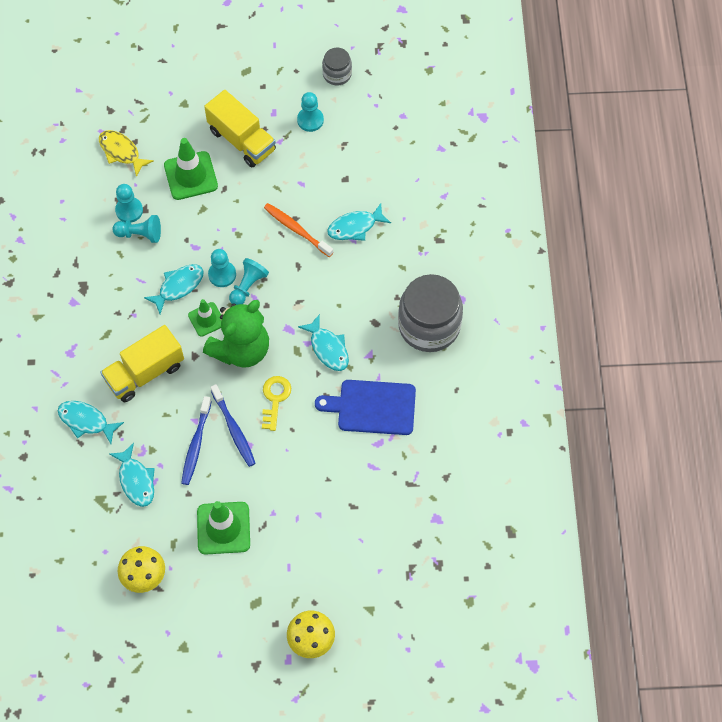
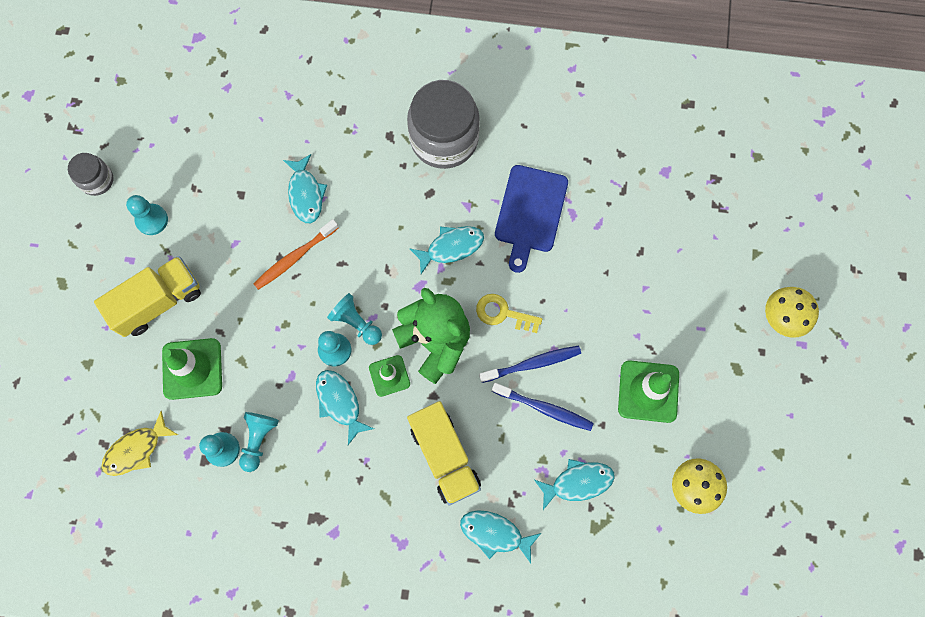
camera: 80 degrees left, 10 degrees up
(86, 421) = (495, 533): turquoise fish -> turquoise fish turned 75 degrees clockwise

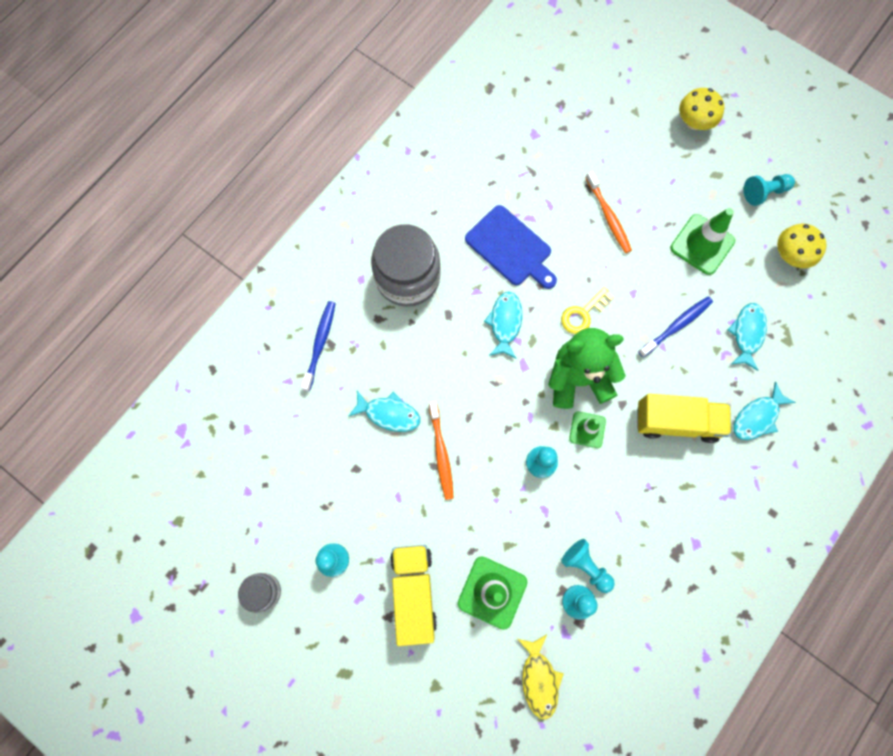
camera: 60 degrees left, 0 degrees up
(339, 402) = (589, 481): turquoise fish -> none
(356, 323) = (527, 432): turquoise pawn -> turquoise pawn (764, 192)
(532, 364) = (636, 315): blue toothbrush -> blue toothbrush (320, 344)
(621, 285) = (608, 216): none -> orange toothbrush

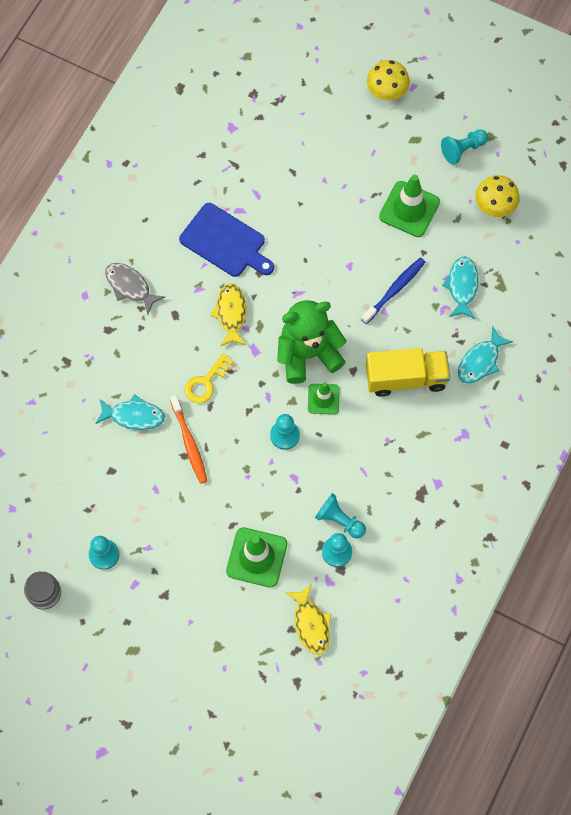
camera: 10 degrees left, 5 degrees down
(320, 344) = (56, 362): blue toothbrush -> none
(407, 278) = (130, 286): grey jar -> grey fish
(414, 592) = (184, 569): yellow truck -> none
(505, 323) = (231, 313): turquoise fish -> yellow fish
(583, 314) = (304, 293): yellow key -> yellow key (206, 382)
(608, 216) = (315, 196): orange toothbrush -> none

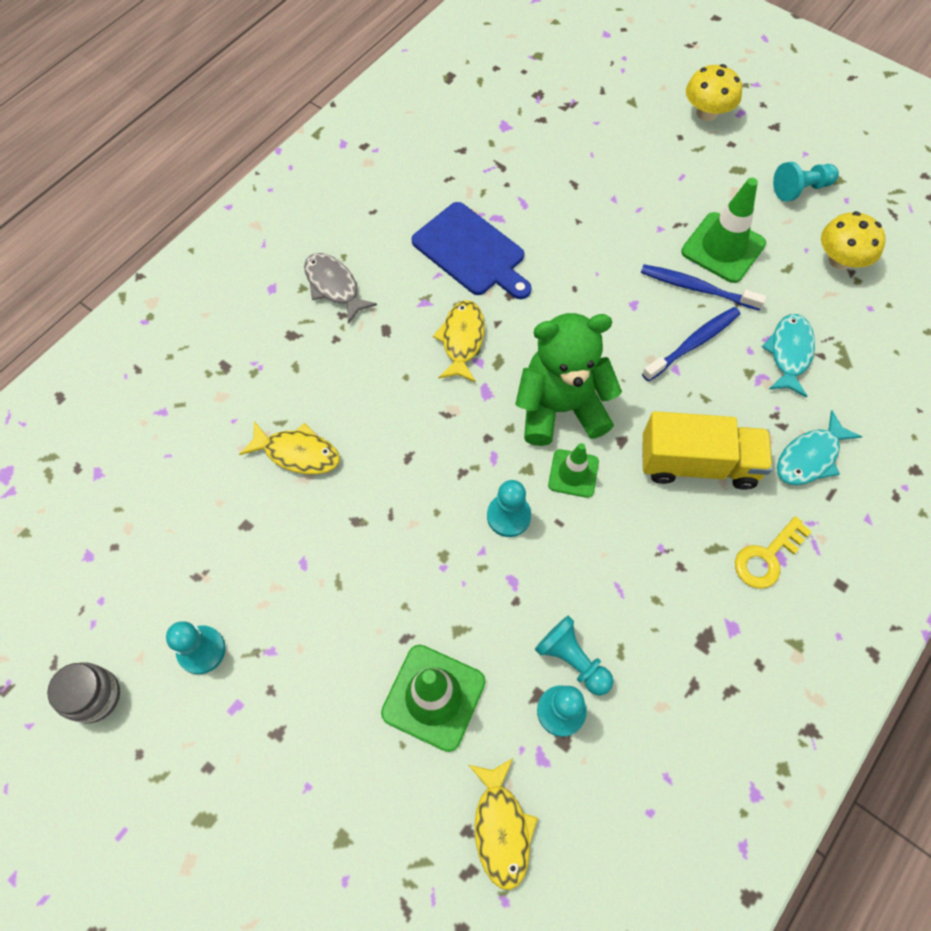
camera: 10 degrees right, 5 degrees down
(134, 416) = (297, 453): turquoise fish -> yellow fish
(189, 443) = (367, 504): orange toothbrush -> none
(206, 382) = (409, 424): yellow key -> yellow key (766, 557)
(393, 245) = (697, 288): none -> blue toothbrush

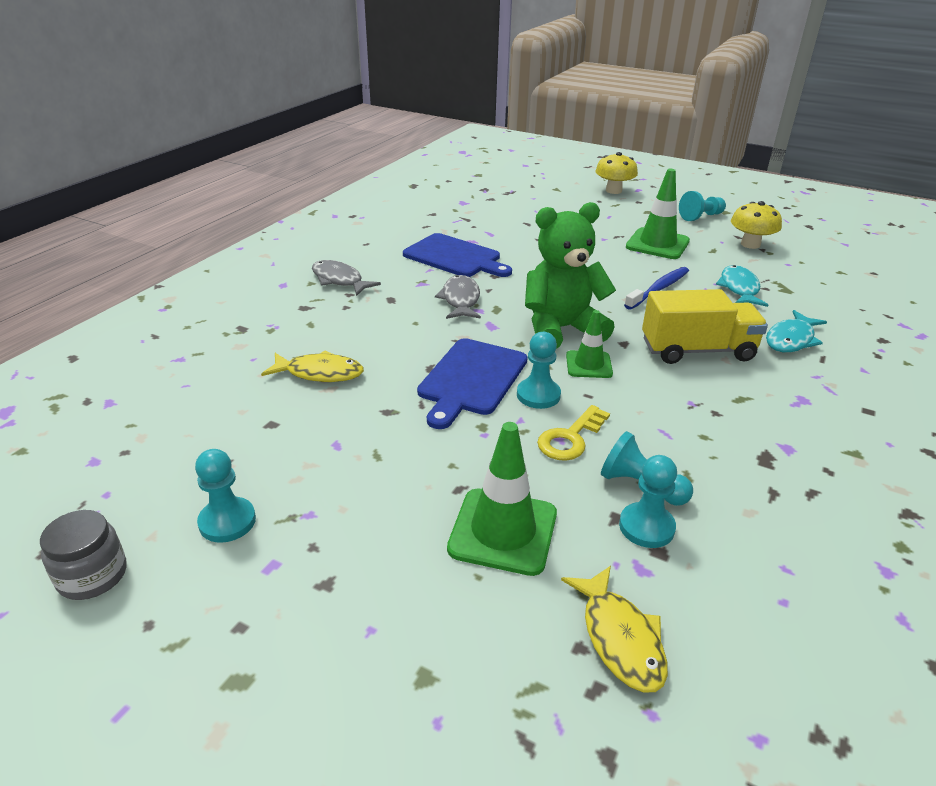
camera: 10 degrees left, 30 degrees down
(446, 482) = (471, 379): none -> blue cutting board
(462, 340) = (460, 300): yellow fish -> grey fish
(697, 288) = (647, 263): blue toothbrush -> none
(766, 557) = (791, 399): yellow key -> yellow key (570, 438)

